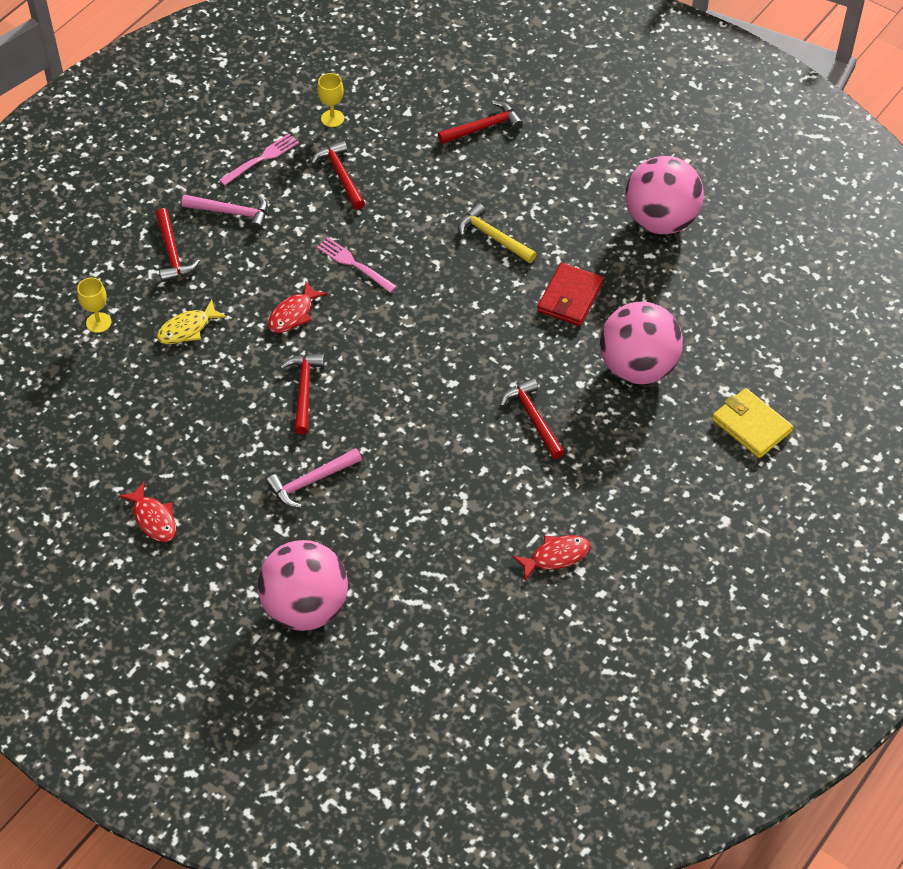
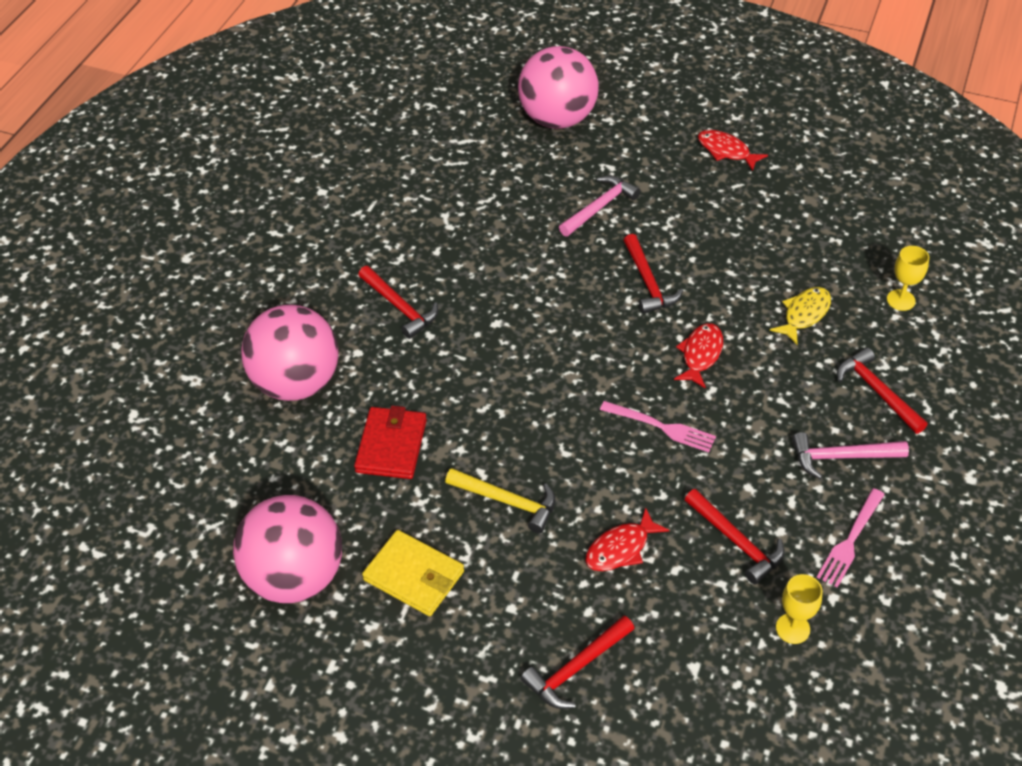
camera: 165 degrees right, 5 degrees down
(556, 556) = (347, 197): red fish -> red fish (621, 548)
(751, 426) = (162, 350): yellow wallet -> yellow wallet (414, 575)

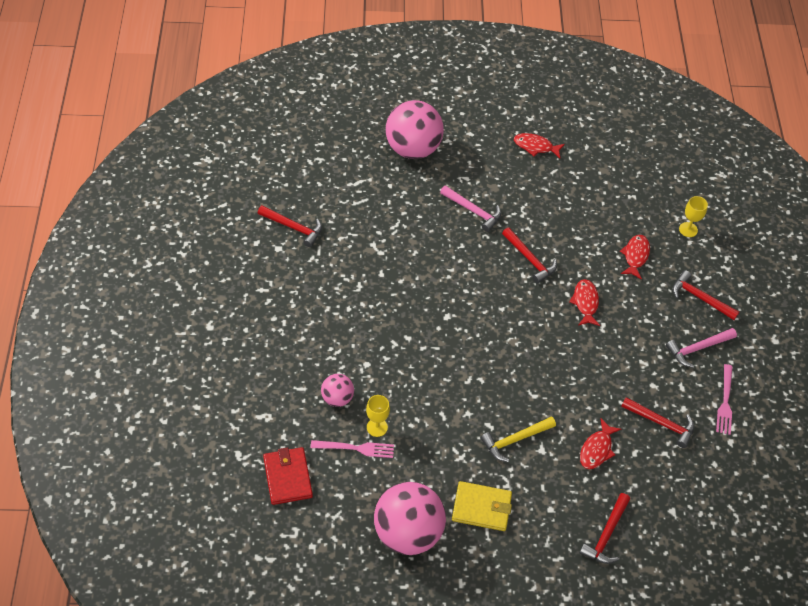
camera: 25 degrees left, 5 degrees up
(296, 383) = (337, 398): pink ball -> pink ball, size x0.50
(391, 446) = (423, 424): red wallet -> red wallet (287, 477)
(400, 307) = (378, 323): red hammer -> red hammer (293, 228)
(507, 502) = (515, 440): yellow hammer -> yellow hammer turned 150 degrees clockwise
(600, 207) = (473, 211): pink hammer -> pink hammer turned 105 degrees clockwise
(661, 427) = (584, 360): pink fork -> pink fork (356, 448)
(792, 628) = (716, 468): yellow goblet -> yellow goblet (377, 427)
(804, 314) = (635, 256): yellow fish -> red fish

